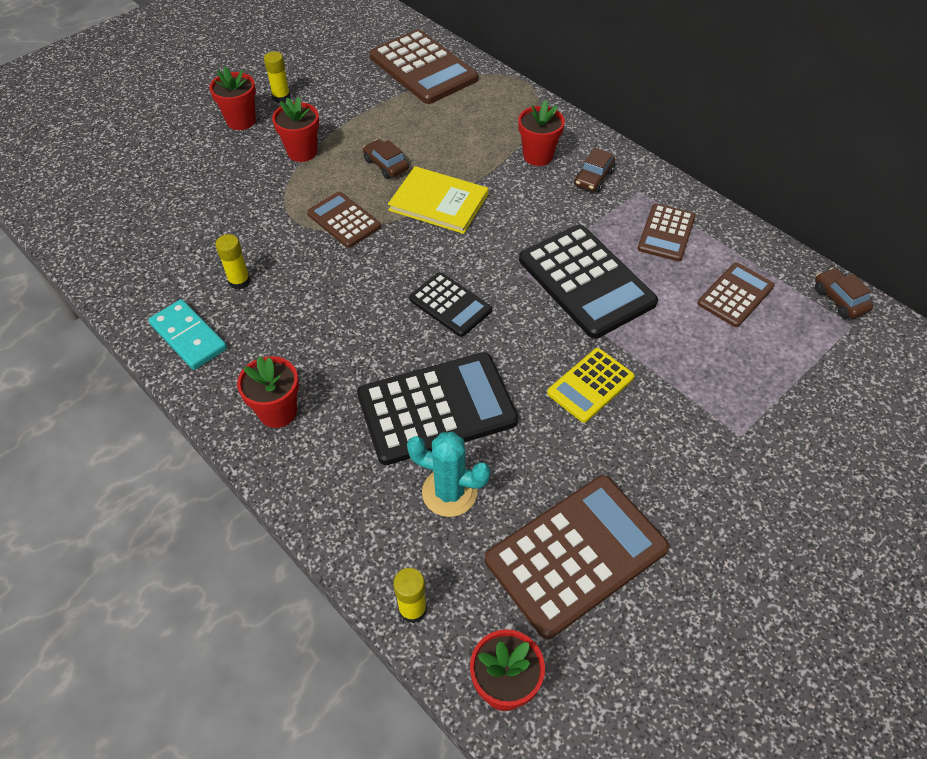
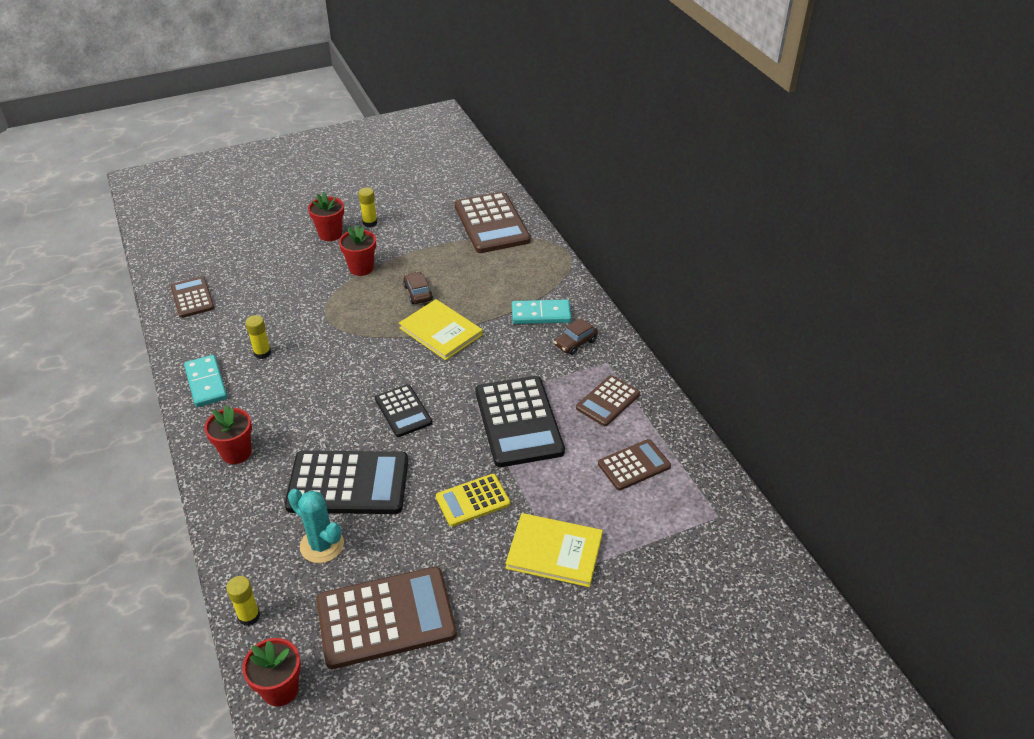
camera: 20 degrees right, 10 degrees down
(344, 220) = (362, 327): brown calculator -> brown calculator (192, 297)
(538, 156) = (541, 314): red flower pot -> turquoise domino
(712, 416) = (554, 551): none -> yellow book
(839, 299) = (721, 493): brown car -> none

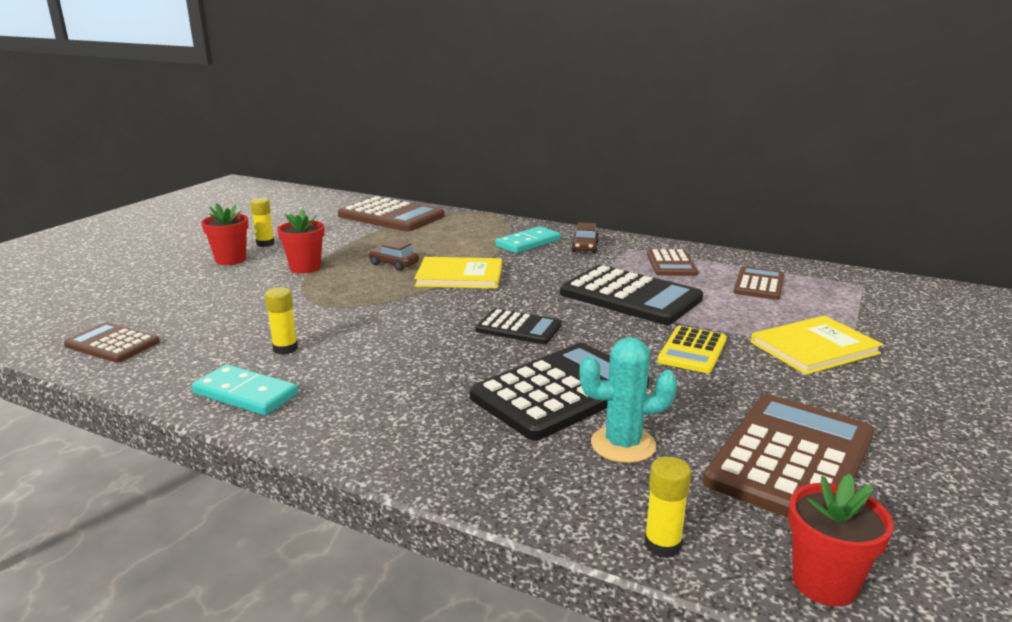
camera: 40 degrees left, 20 degrees down
(236, 453) = (386, 427): red flower pot -> none

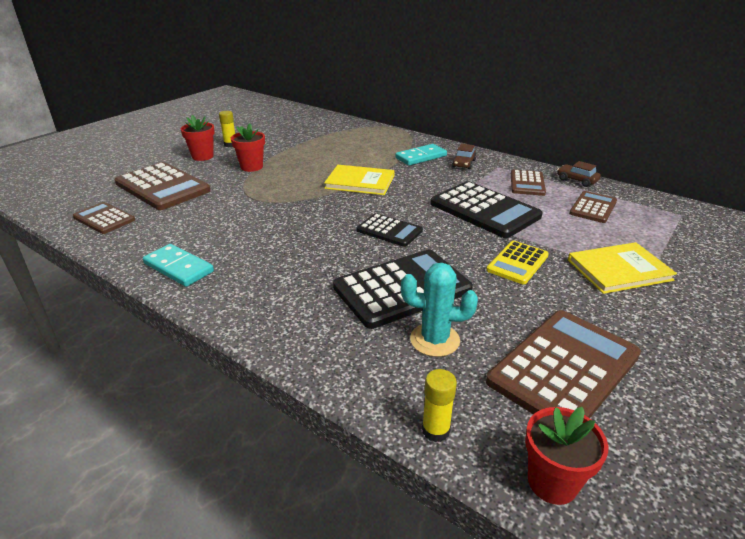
camera: 10 degrees right, 10 degrees up
(285, 349) = (217, 233): yellow glue stick -> none
(391, 216) = (326, 127): brown calculator -> brown calculator (162, 187)
(394, 264) = (315, 168): brown car -> brown car (577, 180)

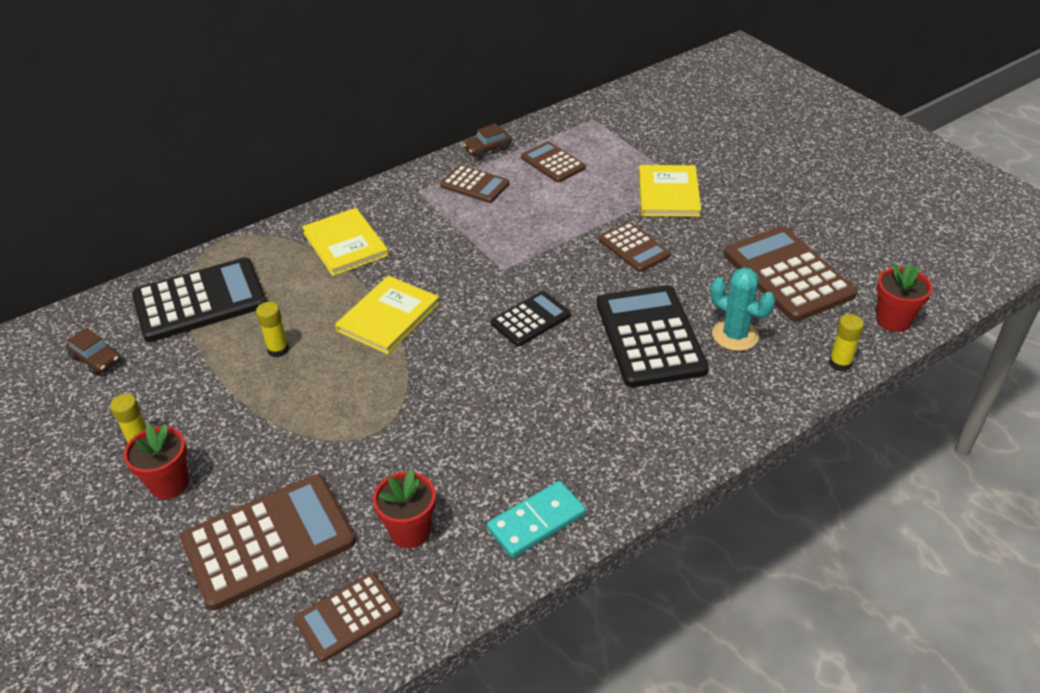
camera: 70 degrees left, 10 degrees up
(251, 167) = (260, 423): red flower pot -> red flower pot (410, 531)
(313, 159) = (278, 349): none -> yellow glue stick
(421, 157) = (345, 244): turquoise domino -> yellow book
(434, 340) = (735, 335): turquoise cactus -> turquoise cactus turned 75 degrees counterclockwise
(463, 163) = (391, 214): brown car -> brown car (96, 359)
(484, 210) = (520, 235): black calculator -> black calculator (200, 301)
(517, 263) = (634, 247): yellow calculator -> brown calculator

